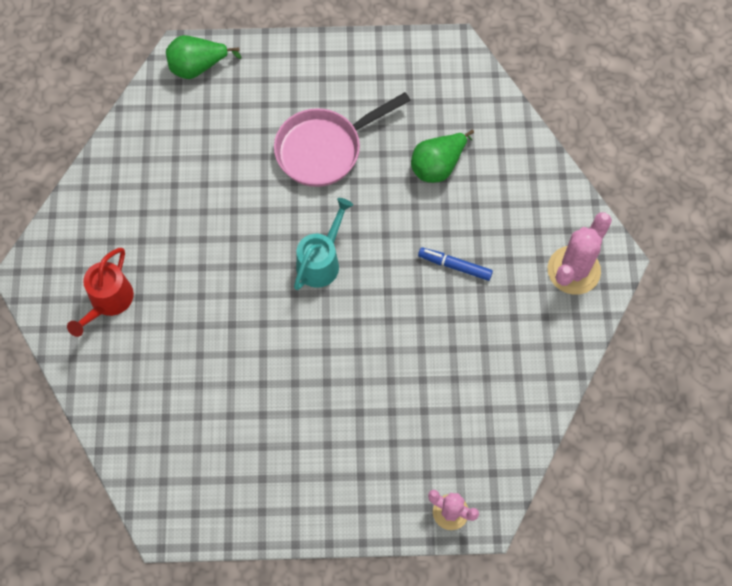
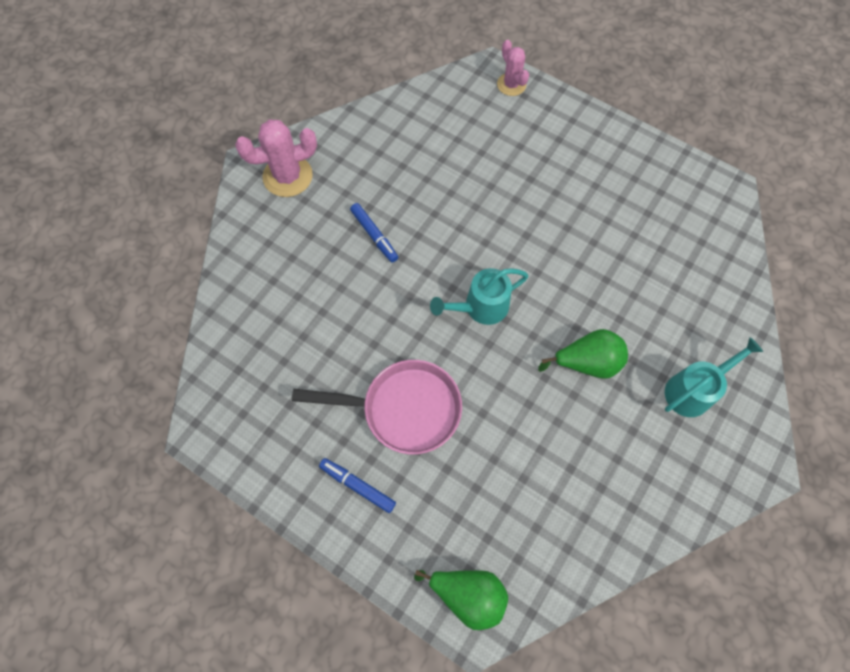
camera: 145 degrees left, 0 degrees up
(108, 302) = (694, 390): red watering can -> turquoise watering can
(319, 82) = (357, 486): none -> blue marker
(438, 166) = (317, 326): green pear -> green pear (587, 362)

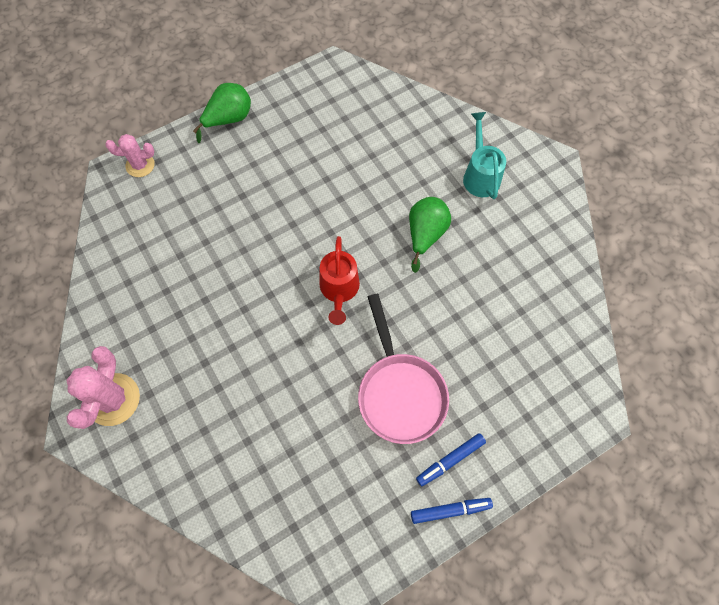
camera: 65 degrees left, 0 degrees up
(374, 235) = (223, 346): blue marker -> blue marker (450, 510)
(404, 409) = (400, 392): pink pan -> pink pan turned 135 degrees clockwise
(467, 595) = (571, 410): green pear -> green pear (228, 119)
(480, 307) = (339, 290): turquoise watering can -> red watering can

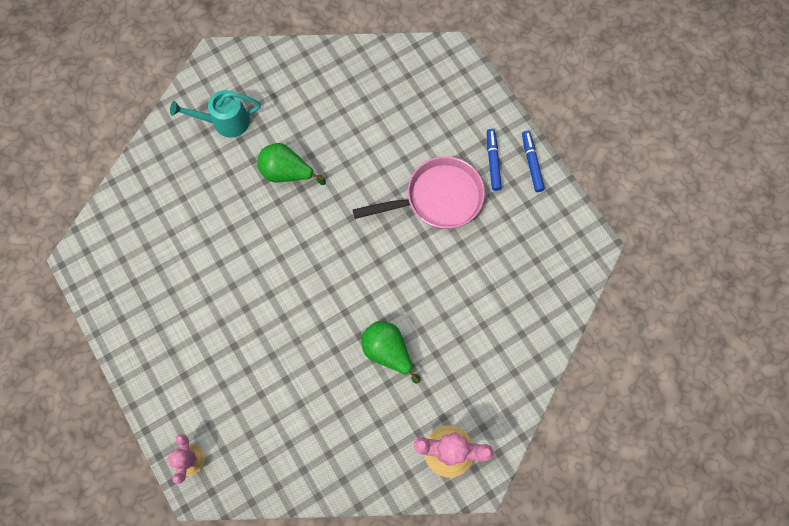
camera: 90 degrees left, 5 degrees up
(228, 119) = (136, 367): green pear -> green pear (388, 351)
(339, 290) = (342, 249): red watering can -> none
(450, 460) = (493, 161): blue marker -> blue marker turned 150 degrees counterclockwise

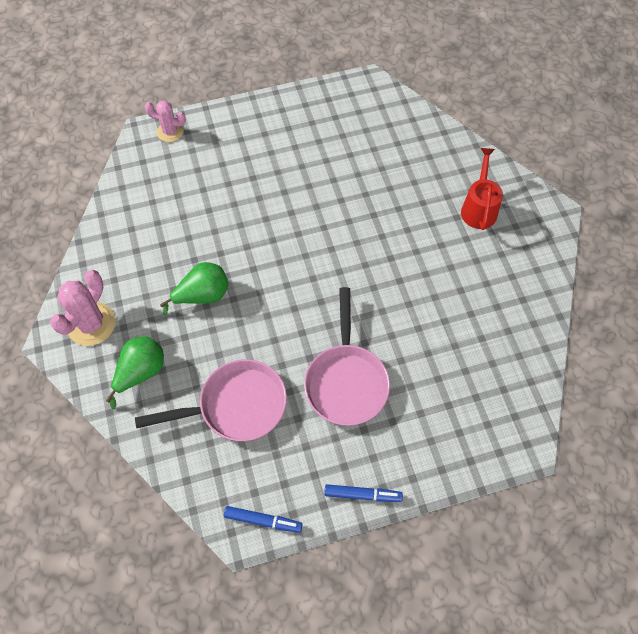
camera: 105 degrees right, 10 degrees down
(225, 122) = (479, 207): turquoise watering can -> red watering can
(287, 173) = (411, 249): green pear -> green pear (141, 373)
(489, 285) = (236, 406): none -> pink pan
(493, 161) = (375, 451): blue marker -> blue marker (263, 521)

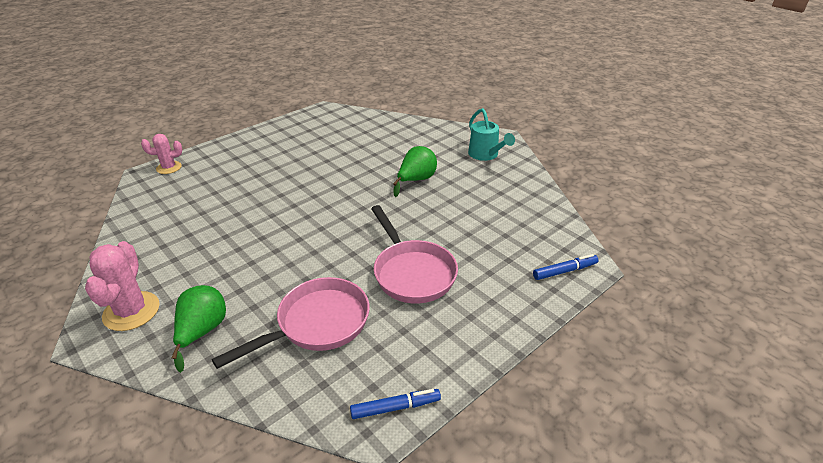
camera: 25 degrees left, 25 degrees down
(202, 296) = (244, 257): green pear -> green pear (416, 180)
(362, 495) = (480, 348): blue marker -> blue marker (565, 271)
(479, 207) = (447, 147): red watering can -> none
(516, 238) = (486, 155): none -> turquoise watering can

